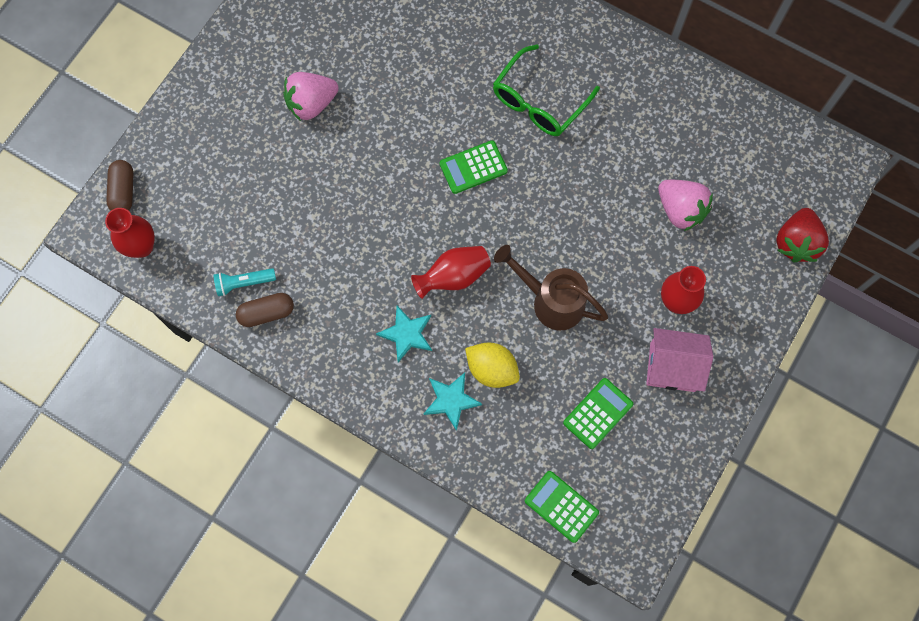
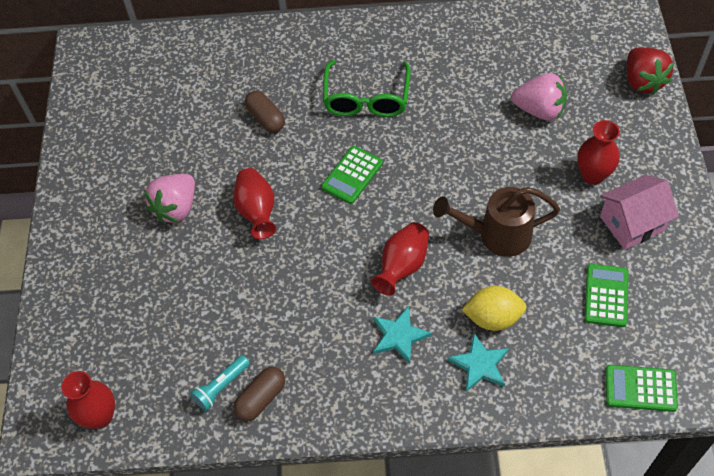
camera: 30 degrees left, 15 degrees down
(123, 191) = (49, 380): brown capsule -> brown capsule (266, 118)
(373, 150) = (257, 211): none -> red vase

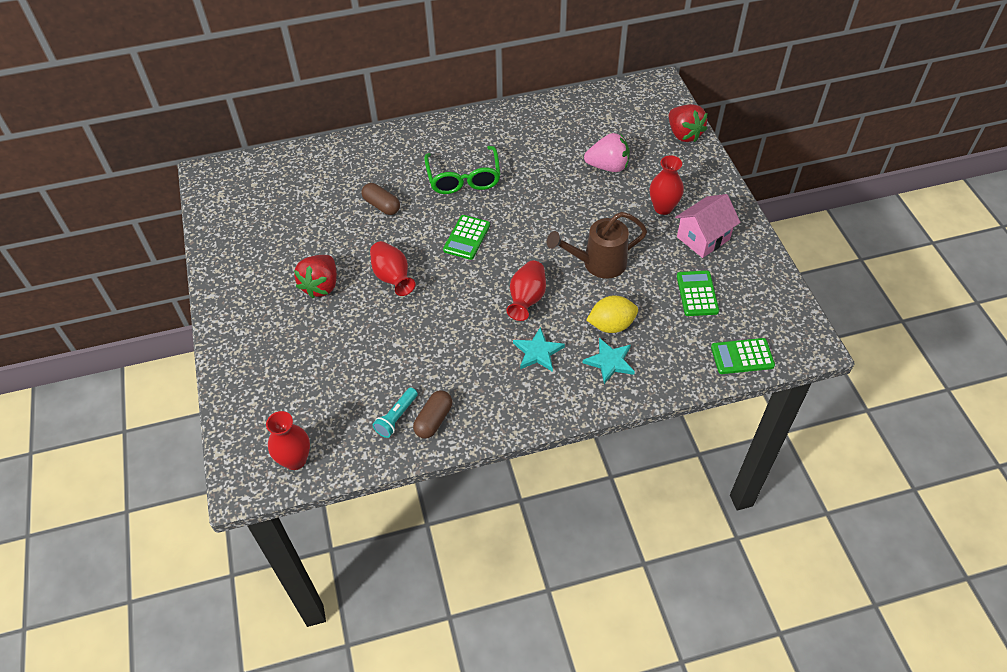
camera: 15 degrees left, 5 degrees down
(176, 208) = (321, 286): pink strawberry -> red strawberry

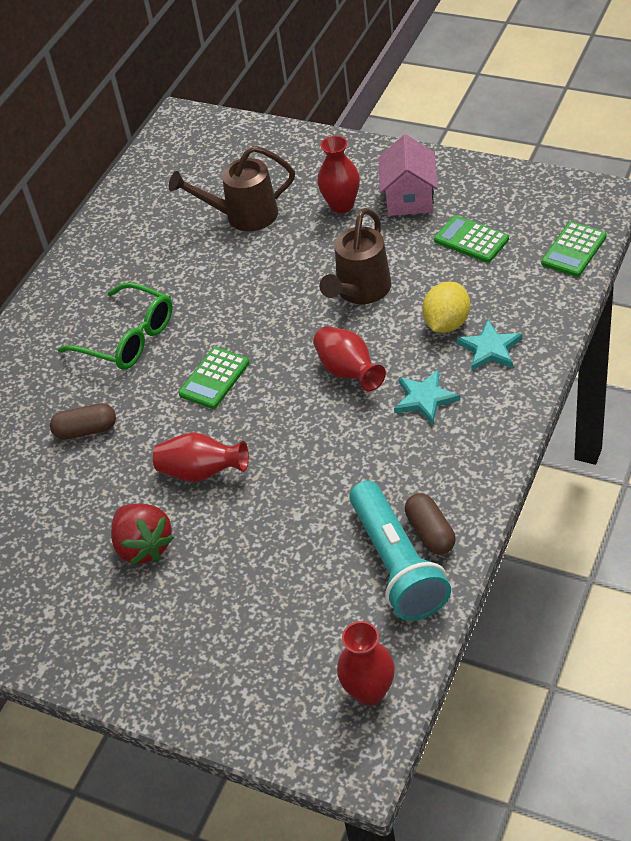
camera: 45 degrees left, 5 degrees down
(396, 417) = (397, 564): turquoise flashlight -> turquoise flashlight, size x2.06
(466, 237) = (214, 378): green calculator -> green calculator turned 60 degrees clockwise
(608, 166) = (243, 216): pink strawberry -> brown watering can
(684, 134) = (266, 139): red strawberry -> none

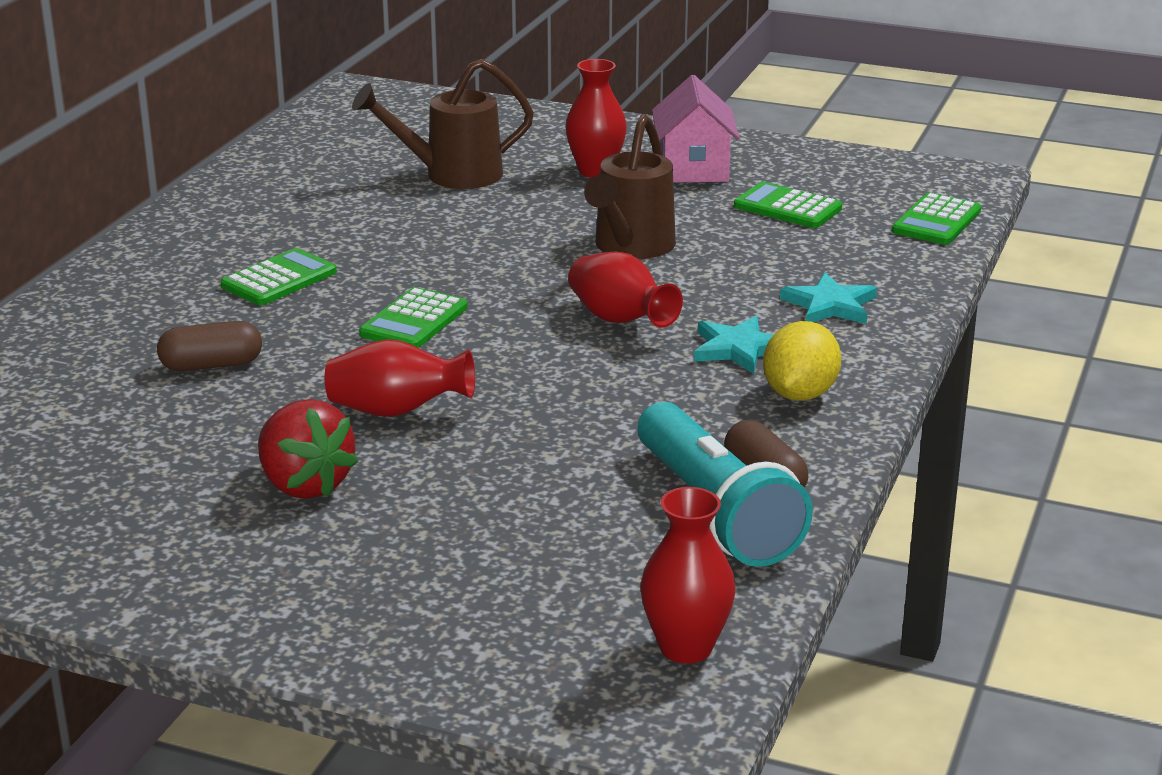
camera: 10 degrees left, 20 degrees down
(128, 338) = (279, 279): green glasses -> green calculator
(447, 323) = (762, 280): yellow lemon -> yellow lemon (799, 394)

